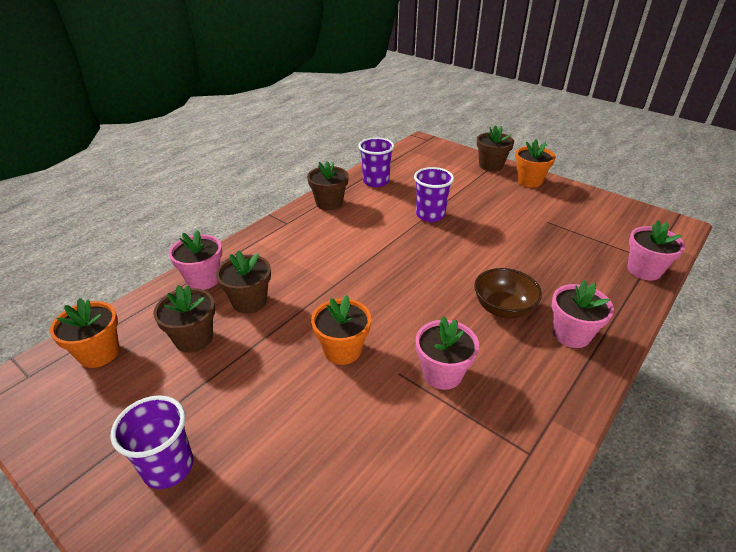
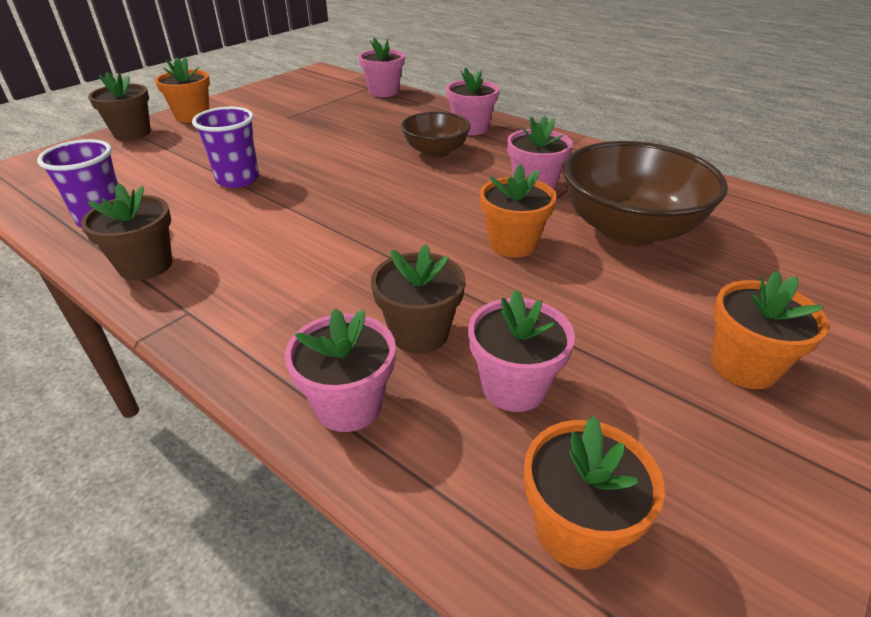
camera: 90 degrees left, 0 degrees up
(168, 467) = (743, 366): purple cup -> orange flower pot
(194, 338) = (513, 387): brown flower pot -> pink flower pot
(363, 436) = (628, 229): none -> brown bowl

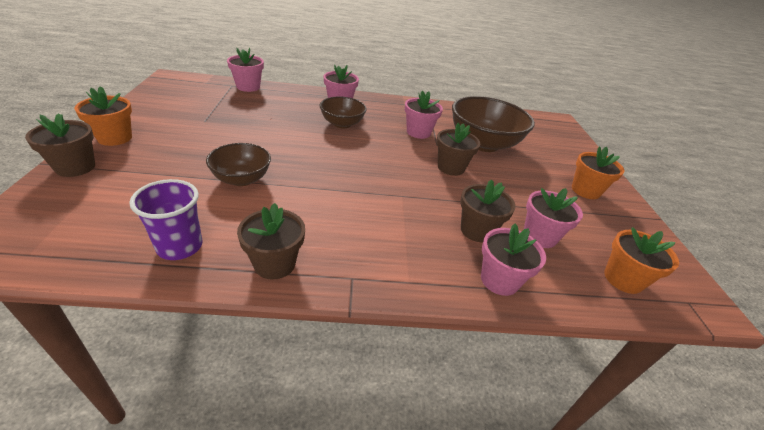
camera: 45 degrees left, 0 degrees up
(238, 179) = (242, 179): purple cup -> brown bowl
(512, 244) = (451, 167): orange flower pot -> brown flower pot

